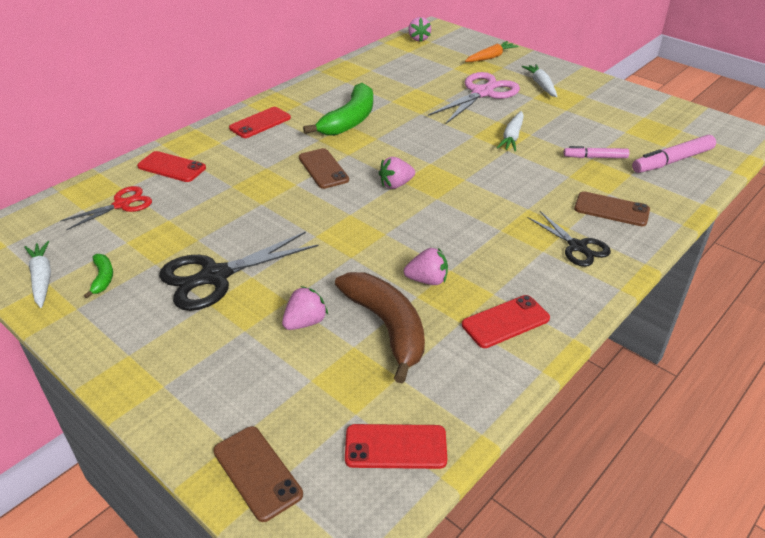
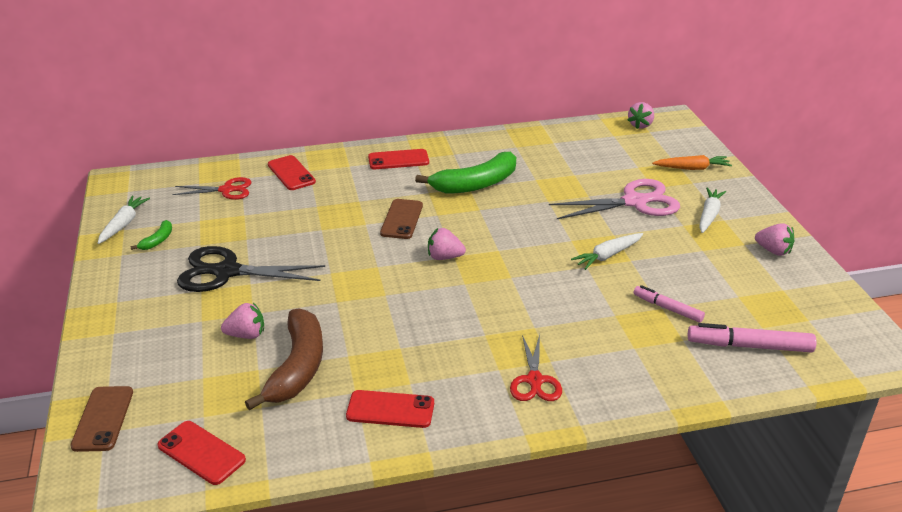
camera: 35 degrees right, 5 degrees down
(427, 280) = (371, 347): pink strawberry -> pink strawberry (773, 251)
(577, 246) = (535, 380): black scissors -> red scissors
(611, 209) = (614, 363): brown phone -> none

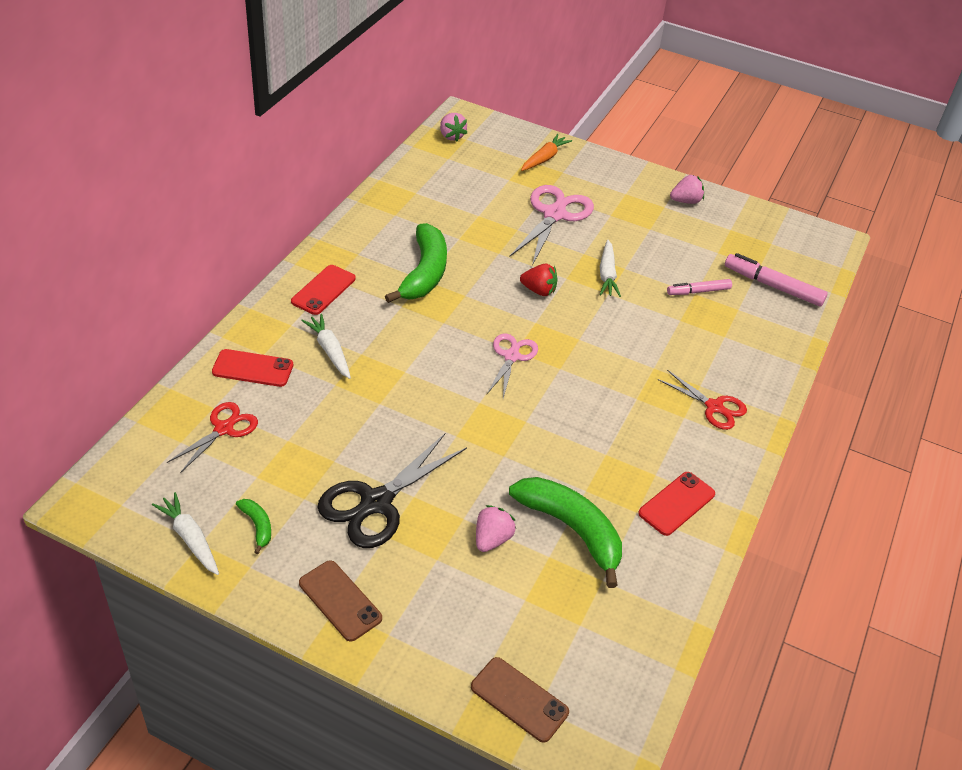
camera: 55 degrees left, 10 degrees up
(201, 453) = (628, 649): red phone -> none
(297, 367) = (571, 529): brown banana -> green banana
(402, 219) = (425, 346): brown phone -> brown phone (340, 600)
(444, 257) = (511, 356): pink strawberry -> pink scissors
(535, 235) = (539, 290): none -> red strawberry
(709, 215) = (612, 195): white carrot -> white carrot (329, 350)
(749, 346) = (773, 286): pink marker -> pink marker turned 75 degrees clockwise

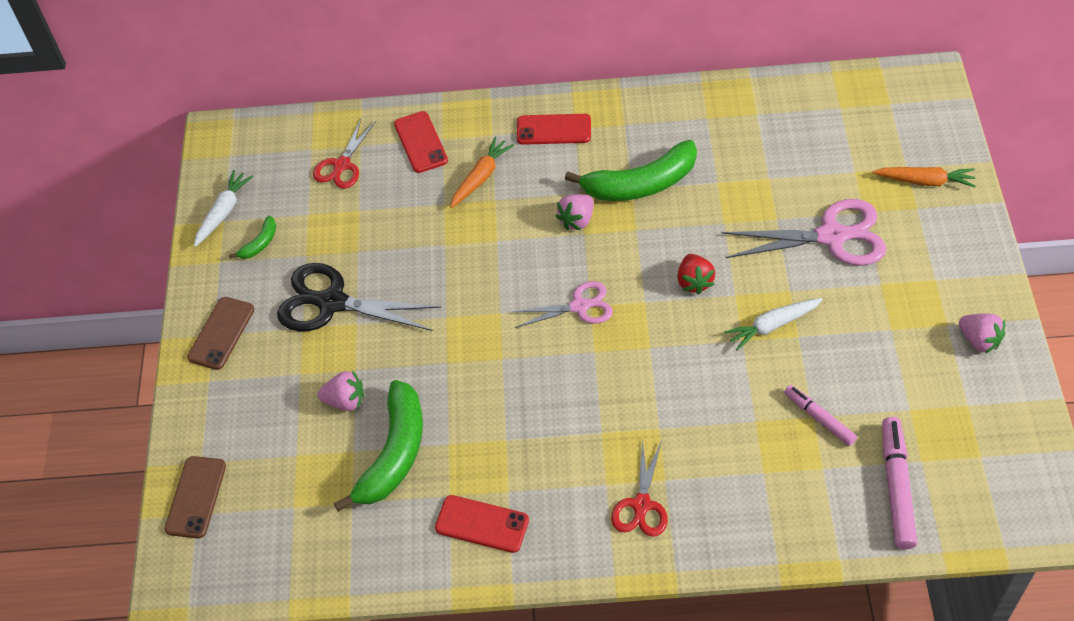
camera: 70 degrees right, 10 degrees up
(224, 429) = (342, 165): red scissors -> red scissors turned 105 degrees clockwise
(329, 350) = (481, 177): white carrot -> orange carrot
(451, 136) = (881, 90): pink strawberry -> pink strawberry (577, 220)

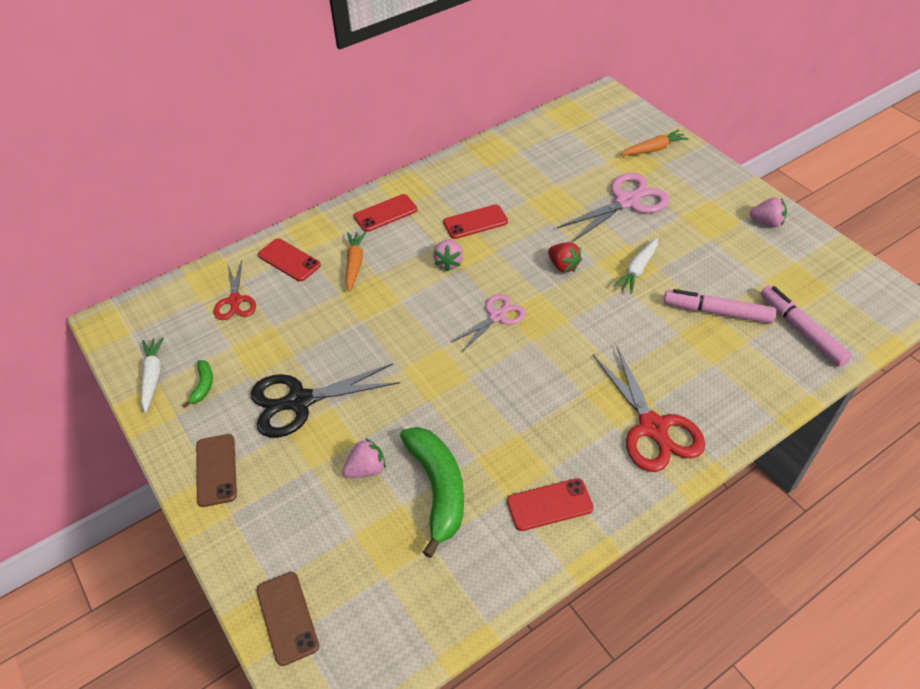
camera: 35 degrees left, 5 degrees down
(640, 184) = (475, 222): green banana -> red phone
(641, 505) = (653, 427): red scissors -> red scissors, size x1.64
(819, 418) = (717, 312): pink marker -> pink marker, size x1.57

